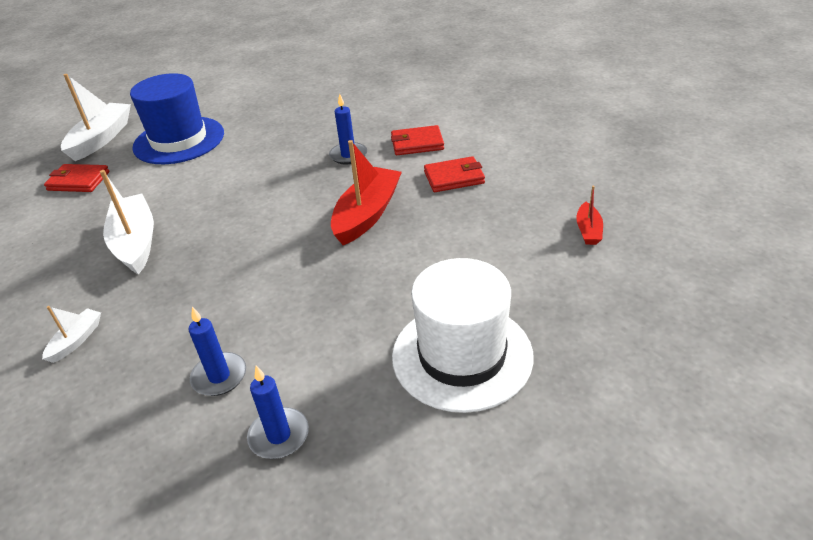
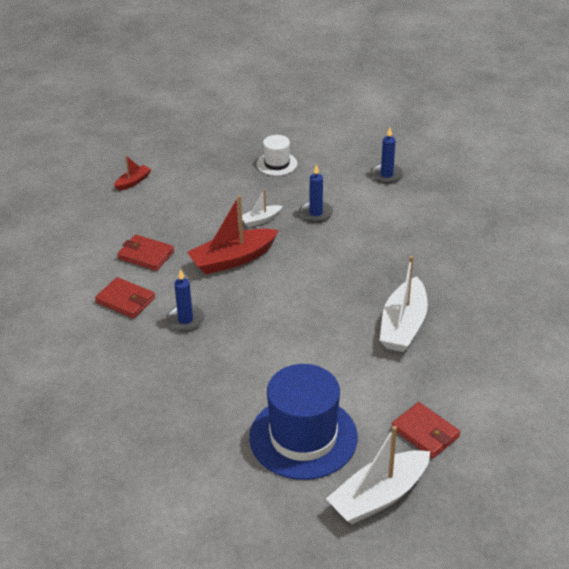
camera: 145 degrees left, 0 degrees up
(76, 340) = (470, 269): white boat -> white boat (261, 220)
(219, 376) = (398, 210): blue candle -> blue candle (316, 213)
(462, 355) = (277, 164): white hat -> white hat, size x0.51

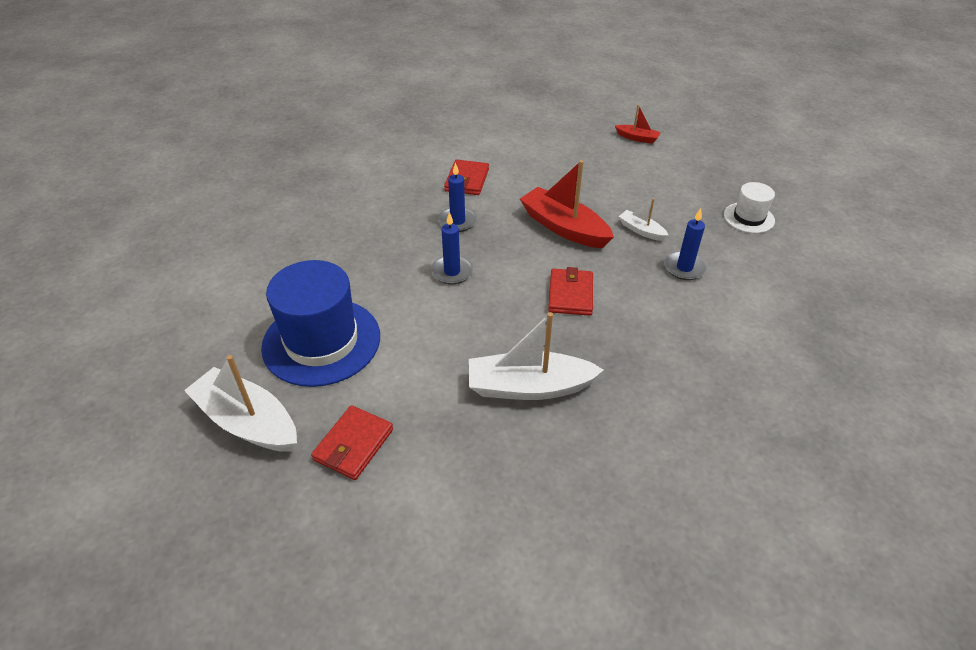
camera: 70 degrees right, 5 degrees up
(146, 255) = (536, 174): red wallet -> red wallet (570, 295)
(386, 175) = (810, 311): blue candle -> blue candle (452, 272)

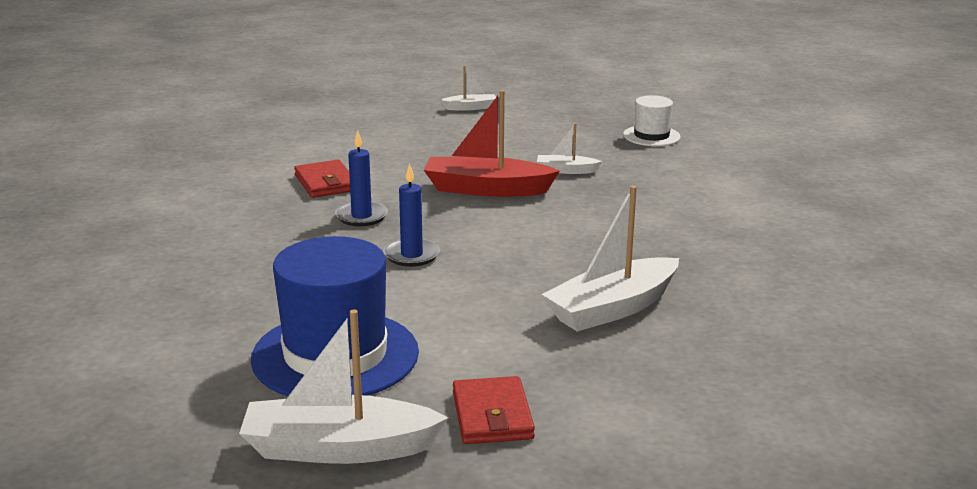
camera: 35 degrees left, 20 degrees down
(570, 295) = (561, 233): red wallet -> none
(637, 138) = (470, 107): red boat -> white boat
(684, 268) = (641, 184): blue candle -> none

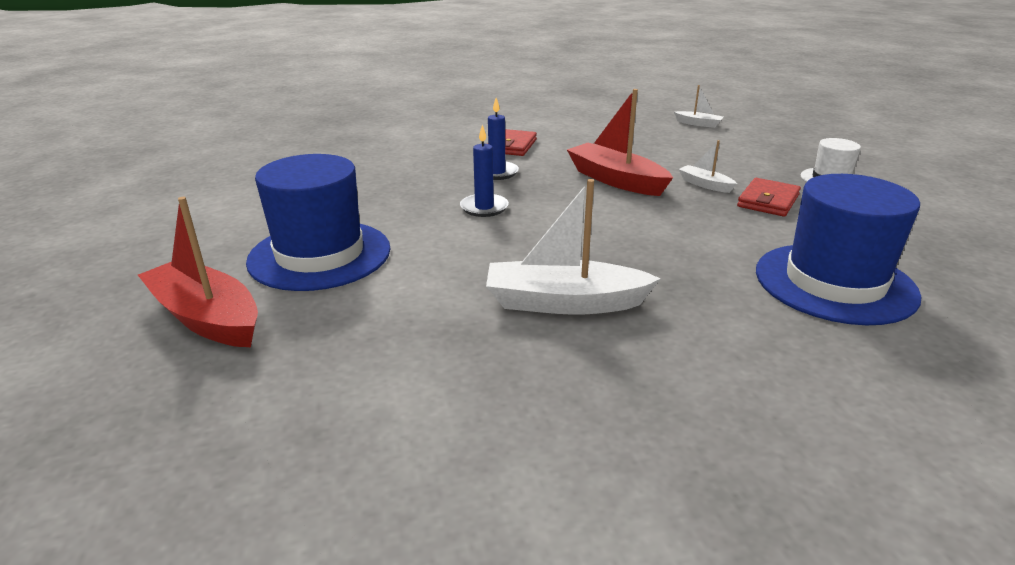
camera: 40 degrees right, 5 degrees up
(339, 448) = (207, 318): white boat -> red boat
(492, 415) = (330, 345): red wallet -> red wallet (768, 201)
(760, 223) = (834, 283): none -> blue hat

